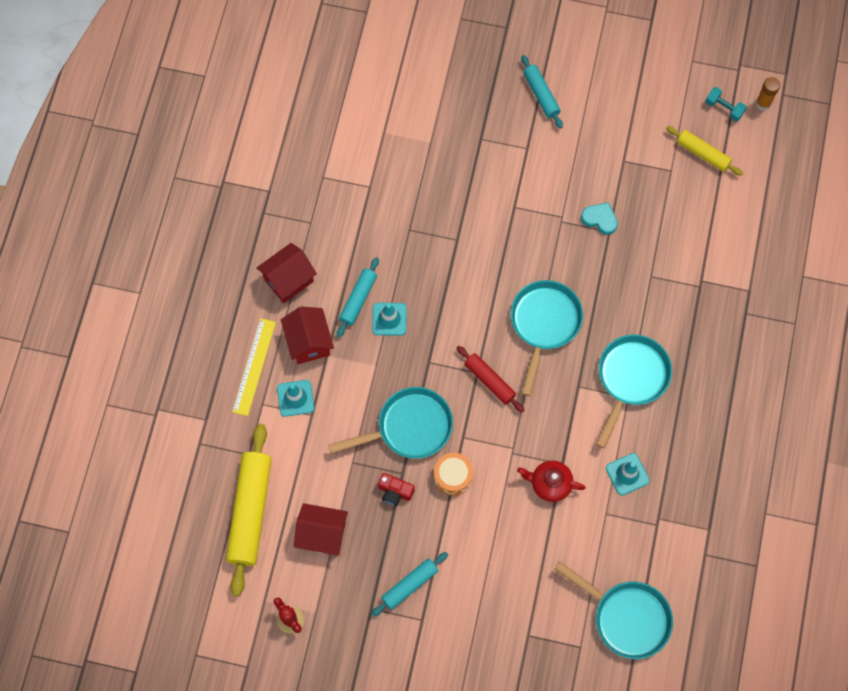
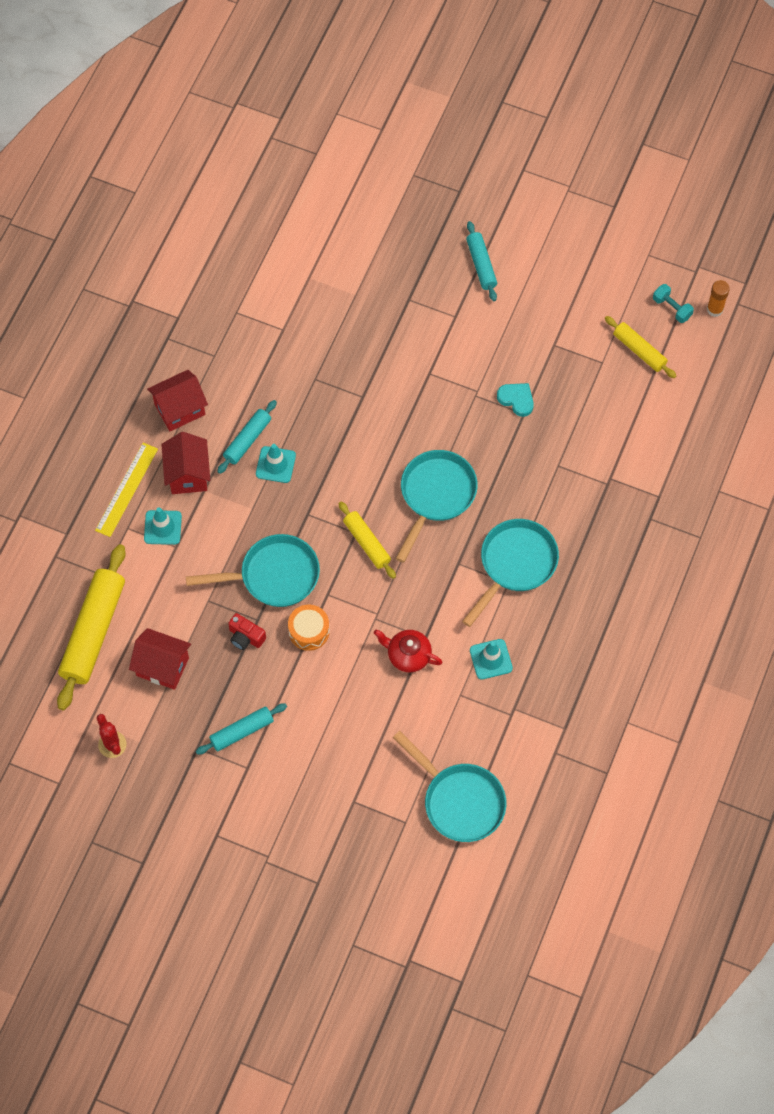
camera: 10 degrees right, 5 degrees down
(489, 381) = (366, 543): red rolling pin -> yellow rolling pin

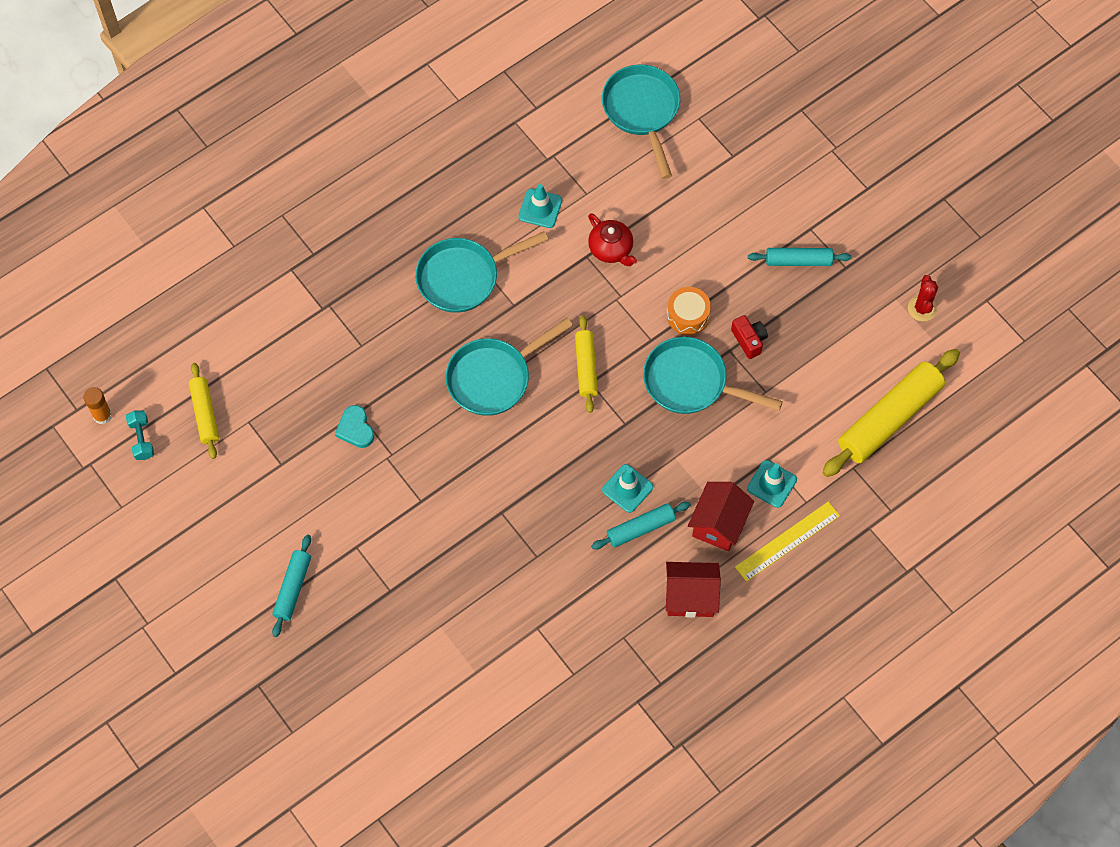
camera: 150 degrees left, 0 degrees up
(162, 666) = (840, 353): red house -> none

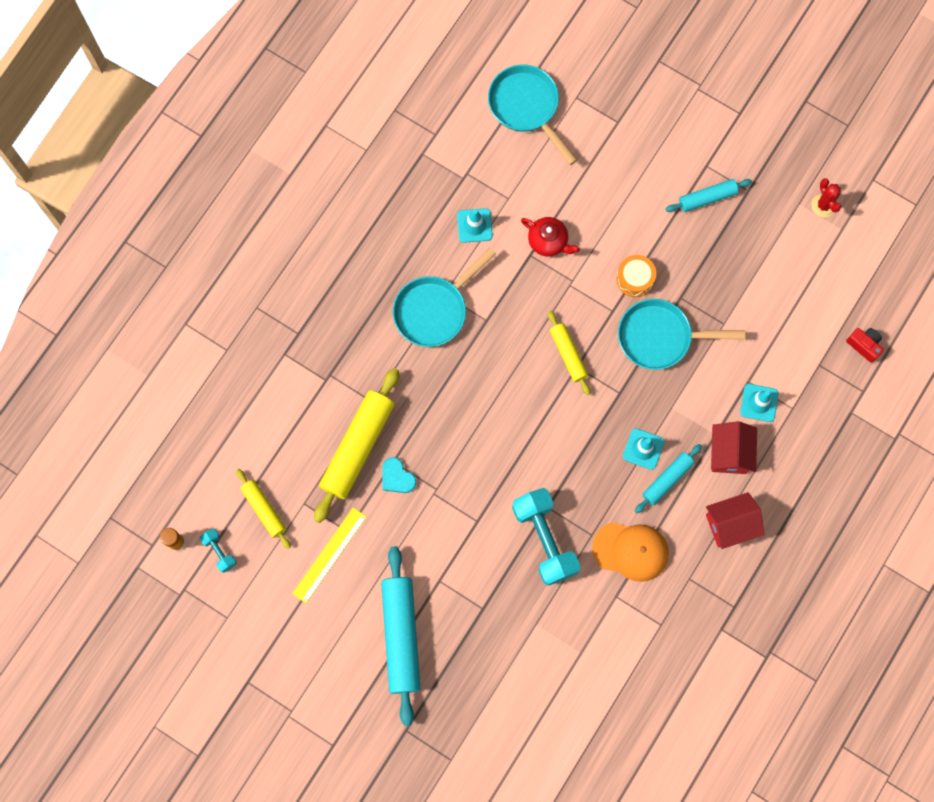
camera: 20 degrees left, 10 degrees up
(292, 588) = (401, 636): turquoise rolling pin -> turquoise rolling pin, size x1.82
(484, 544) = (544, 539): none -> turquoise dumbbell
(494, 377) = (495, 390): turquoise pan -> none
(572, 587) = (631, 551): none -> orange cap
(749, 340) = (693, 283): red camera -> red camera (864, 345)
(787, 541) = (790, 448): yellow ruler -> yellow ruler (329, 555)
(889, 418) = (832, 311): yellow rolling pin -> yellow rolling pin (357, 447)

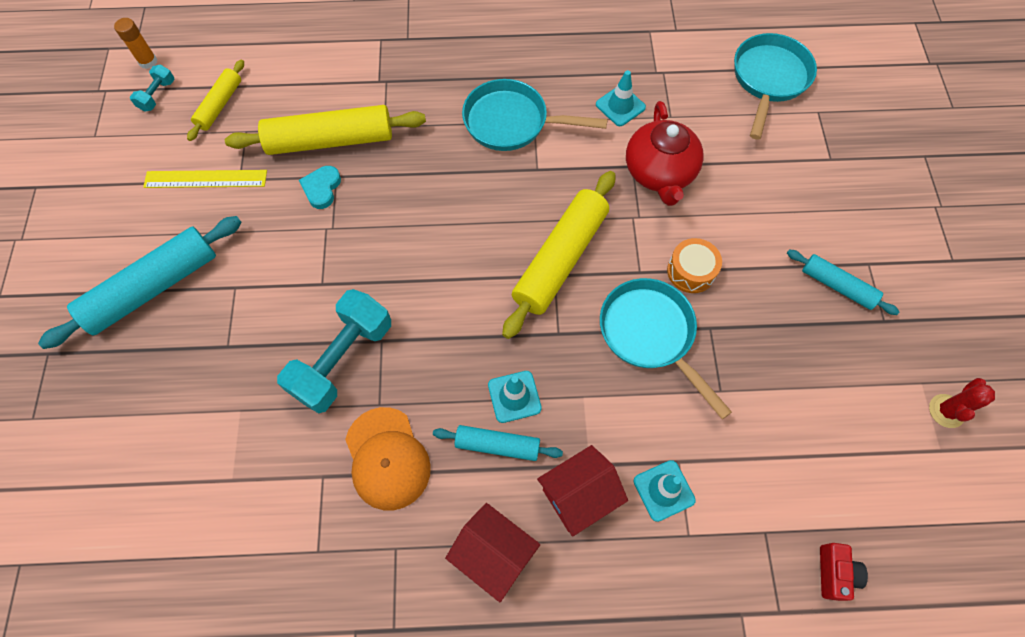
camera: 55 degrees right, 10 degrees down
(548, 241) = (659, 173): red teapot -> red teapot, size x1.56
(568, 354) = (560, 259): yellow rolling pin -> yellow rolling pin, size x1.82

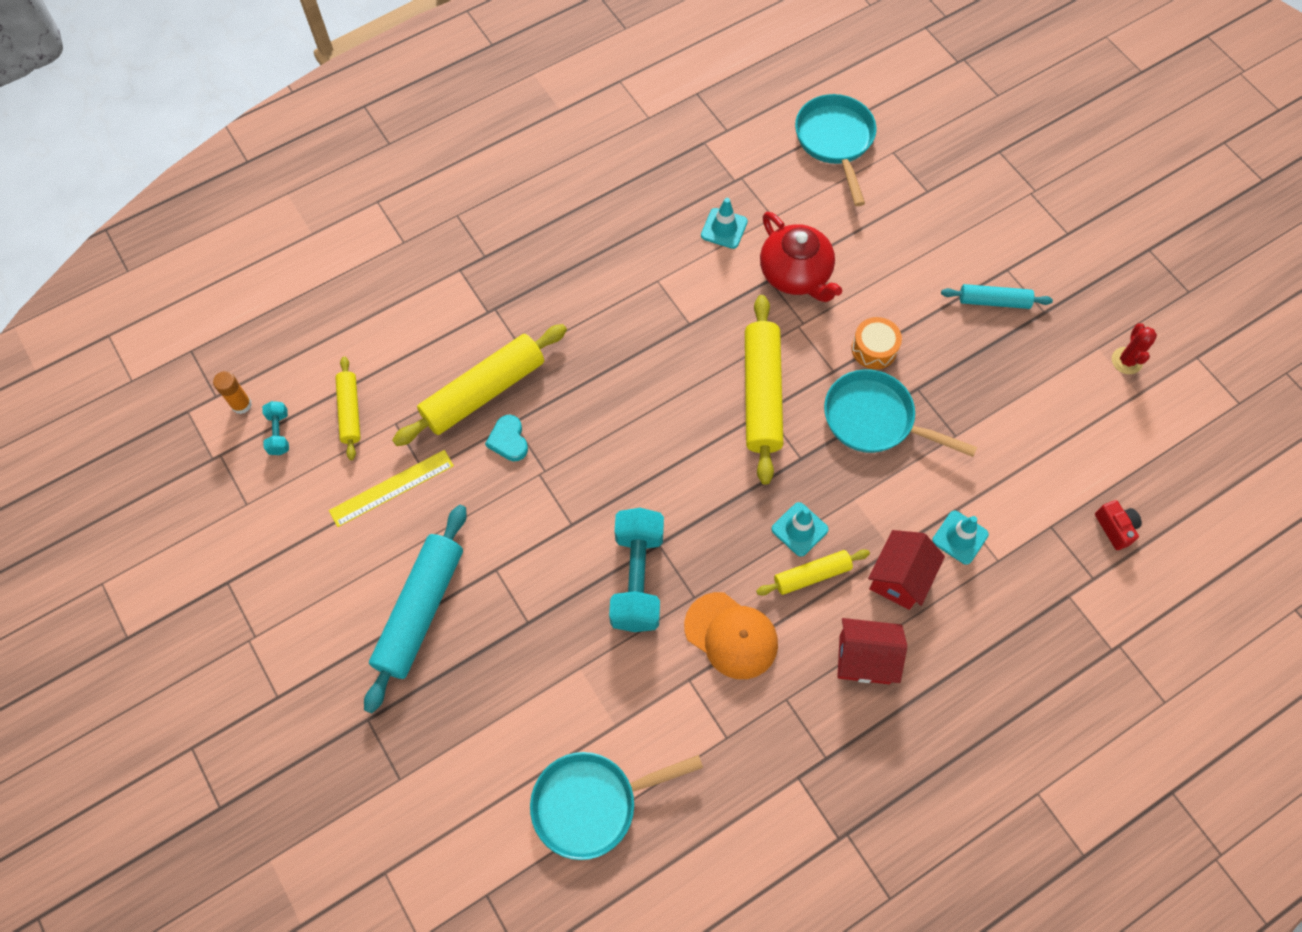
camera: 30 degrees left, 0 degrees up
(497, 445) = (812, 575): turquoise rolling pin -> yellow rolling pin
(512, 122) = (639, 291): turquoise pan -> turquoise pan (592, 803)

